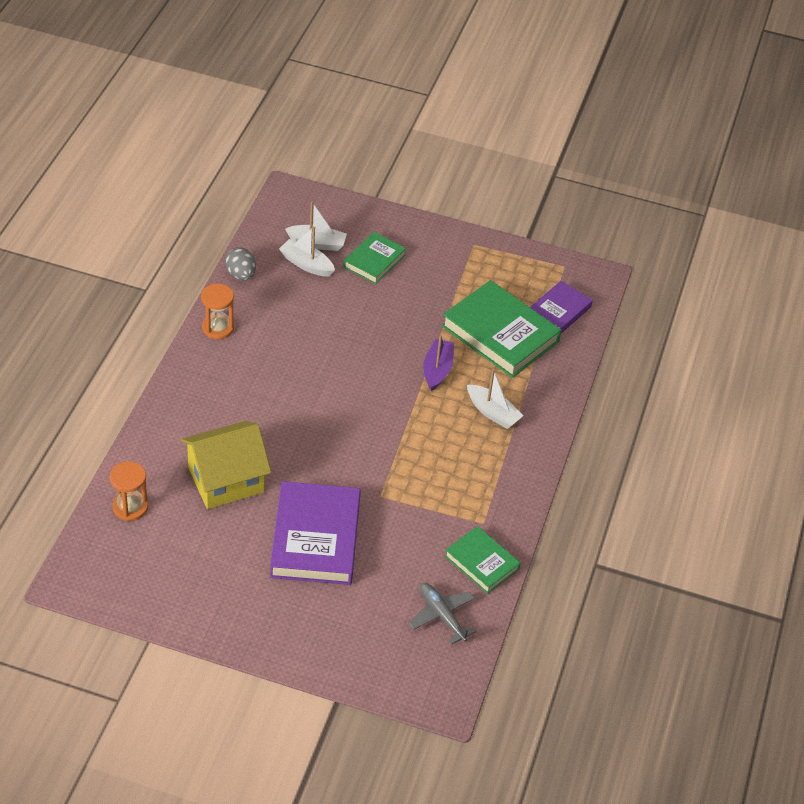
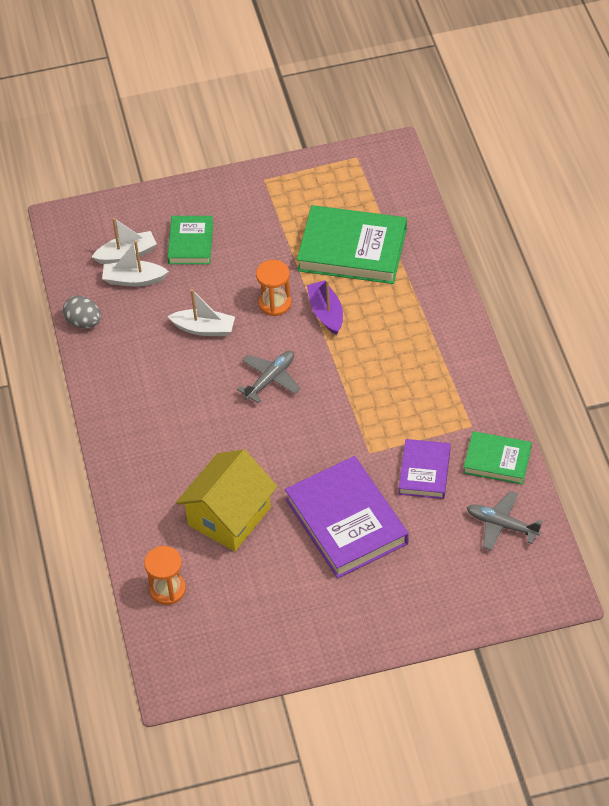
camera: 25 degrees left, 5 degrees up
(218, 328) = (105, 383): orange hourglass -> orange hourglass (275, 303)
(349, 395) = (270, 379): none -> grey plane
(493, 413) = (402, 324): white boat -> white boat (204, 329)
(559, 311) = (384, 200): purple book -> purple book (424, 471)

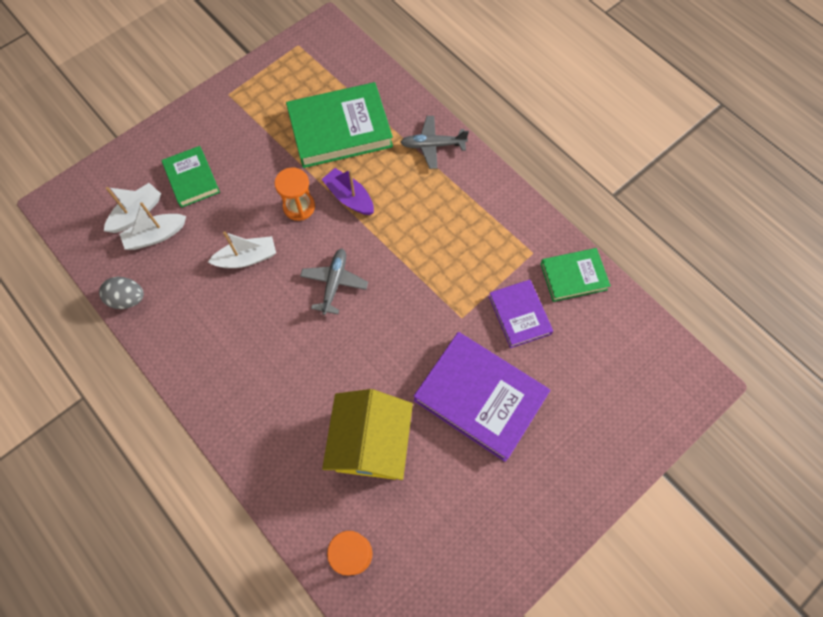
camera: 30 degrees left, 15 degrees up
(501, 525) = (613, 337): grey plane -> grey plane (432, 145)

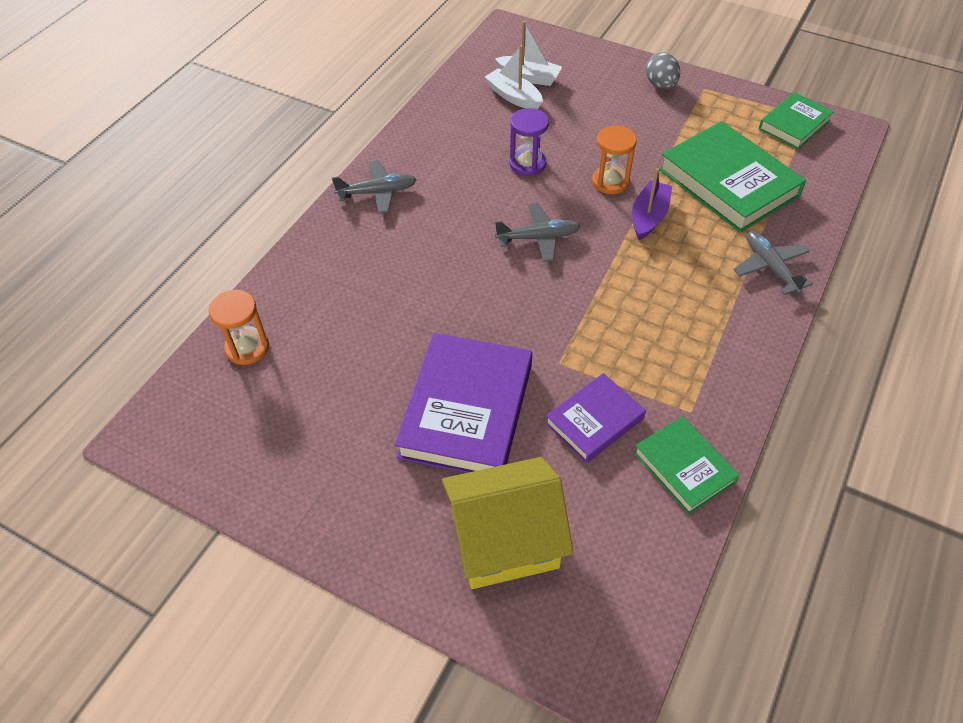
camera: 70 degrees right, 15 degrees down
(128, 299) = (440, 102): grey egg -> grey egg (660, 85)
(192, 179) = (589, 98): green book -> green book (794, 124)
(219, 391) = (377, 192): none -> grey plane
(247, 258) = (527, 164): white boat -> purple hourglass
(370, 443) = (370, 325): yellow house -> yellow house (505, 540)

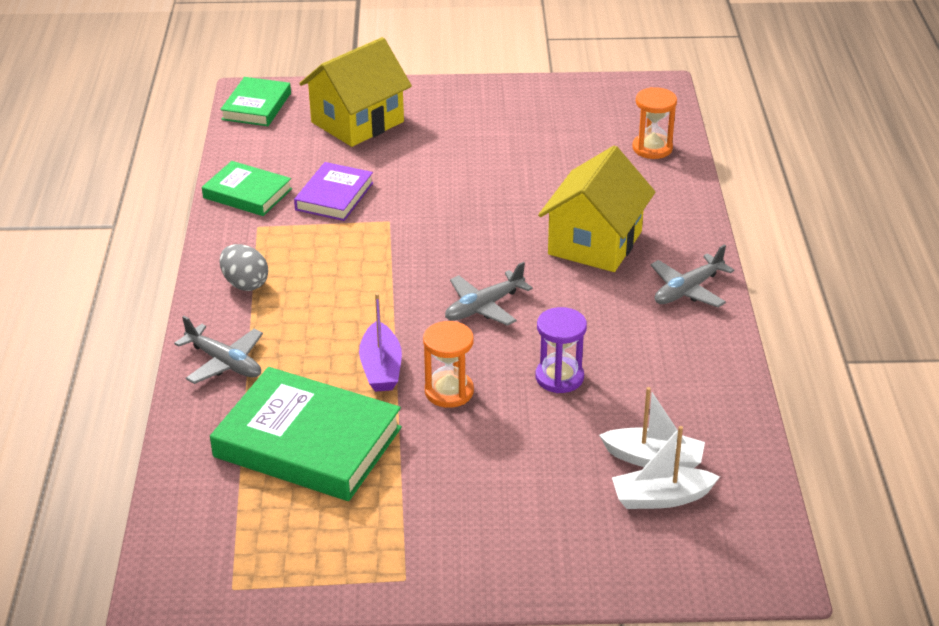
camera: 150 degrees right, 15 degrees down
(403, 261) = (595, 243): none -> yellow house
(466, 410) = (441, 170): purple book -> none
(660, 85) = (470, 559): grey egg -> grey egg (245, 284)
(794, 124) = (248, 564): green book -> green book (256, 106)

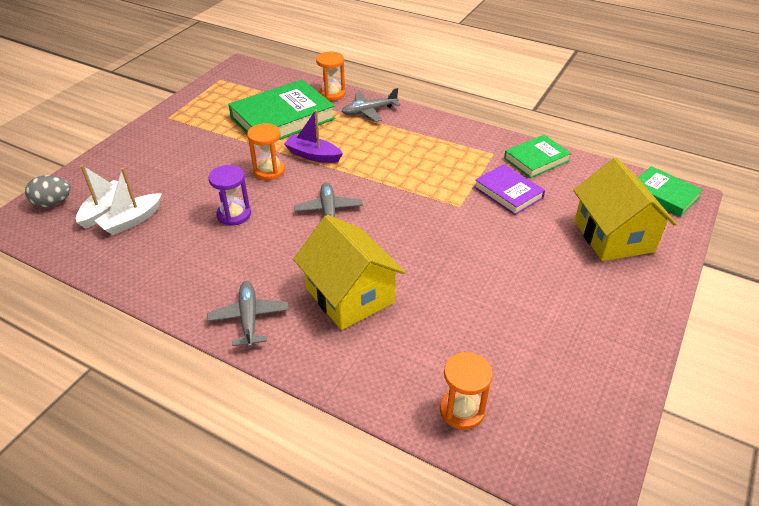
camera: 120 degrees right, 5 degrees up
(196, 422) = (332, 94): none -> orange hourglass
(245, 284) = (434, 134): grey egg -> grey egg (53, 203)

